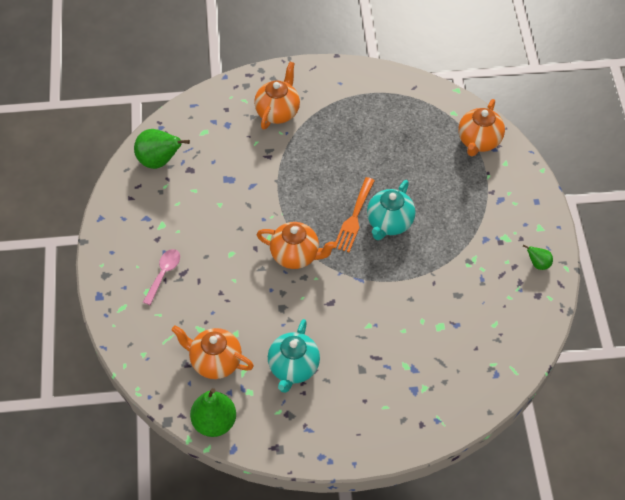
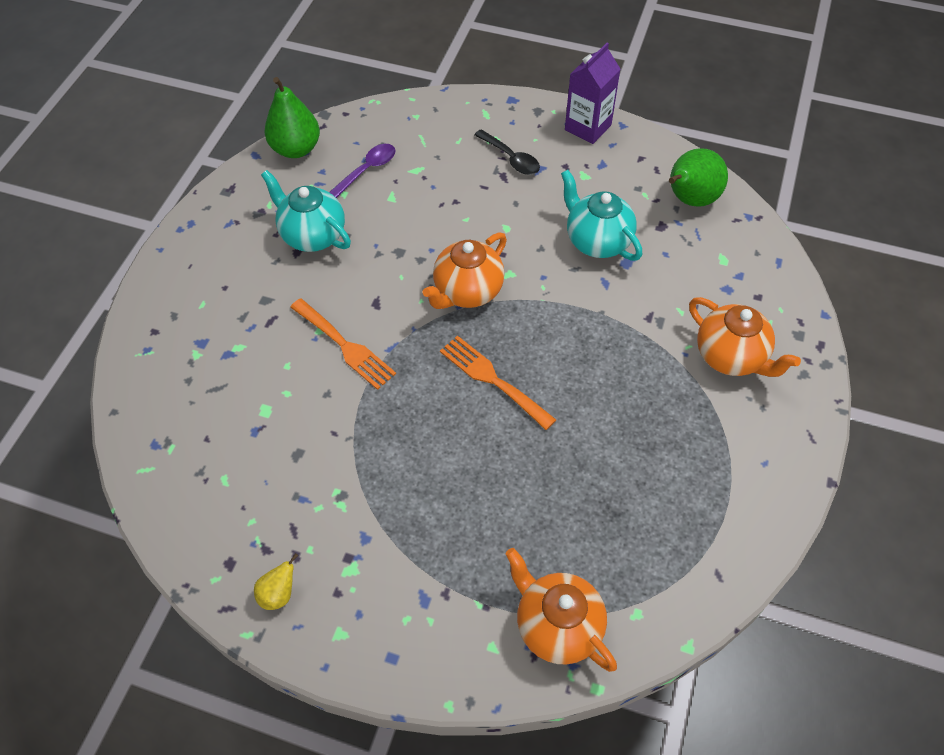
camera: 115 degrees right, 0 degrees up
(111, 238) = (588, 127): none -> purple carton
(163, 274) = (511, 158): pink spoon -> black spoon
(215, 361) = (367, 170): orange teapot -> purple spoon
(372, 305) = (345, 346): none -> orange fork
(389, 223) = (461, 419): turquoise teapot -> turquoise teapot (597, 241)
(538, 264) = (279, 594): green pear -> yellow pear

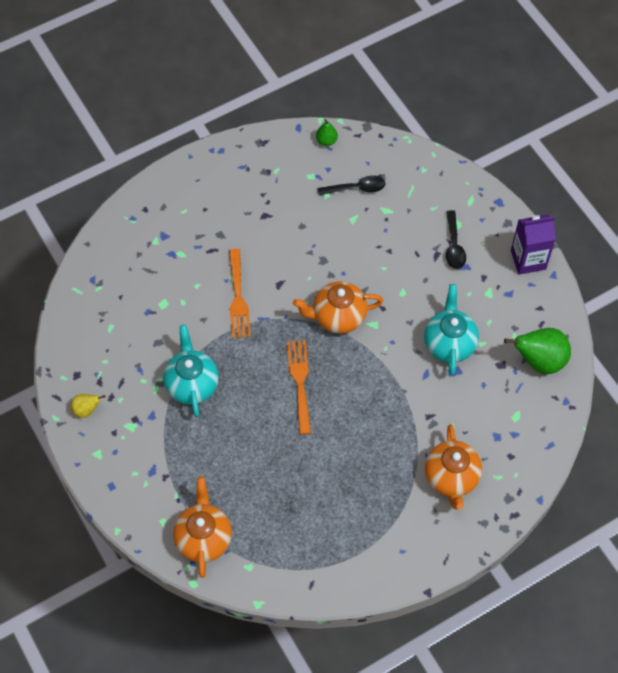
camera: 40 degrees right, 5 degrees up
(296, 149) = (326, 141): green pear -> green pear, size x0.51
(312, 235) = (283, 211): turquoise teapot -> turquoise teapot (192, 384)
(367, 170) = (356, 188): purple spoon -> black spoon

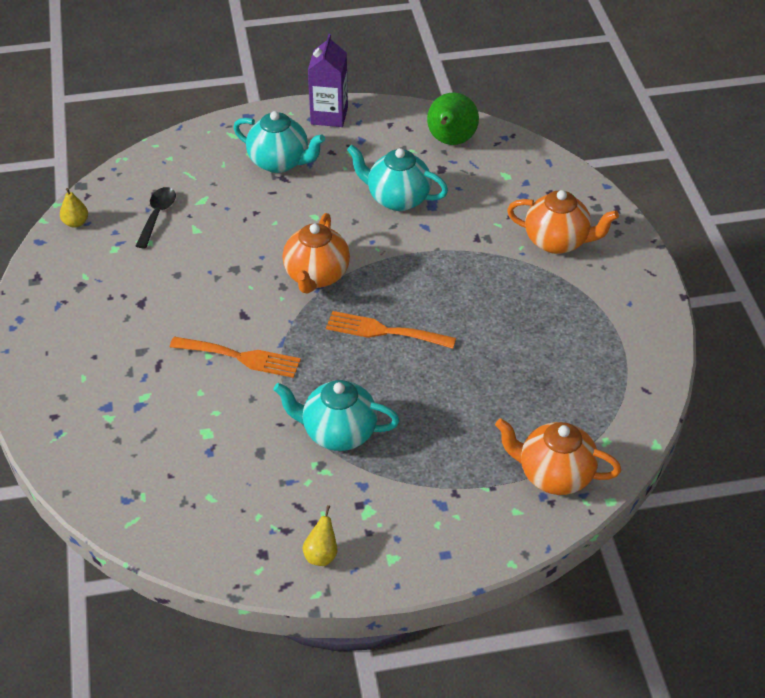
camera: 70 degrees left, 15 degrees down
(326, 141) = (76, 223): green pear -> yellow pear
(454, 246) = (280, 162): black spoon -> turquoise teapot

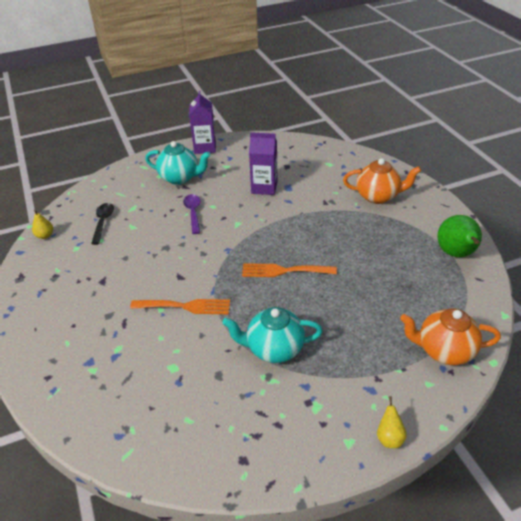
camera: 10 degrees left, 5 degrees down
(285, 222) = (193, 213): none -> purple spoon
(316, 276) = (225, 243): orange teapot -> none
(321, 555) = (291, 451): yellow pear -> yellow pear (389, 437)
(397, 199) = (264, 187): turquoise teapot -> purple carton
(450, 141) = (287, 150): green pear -> green pear (456, 254)

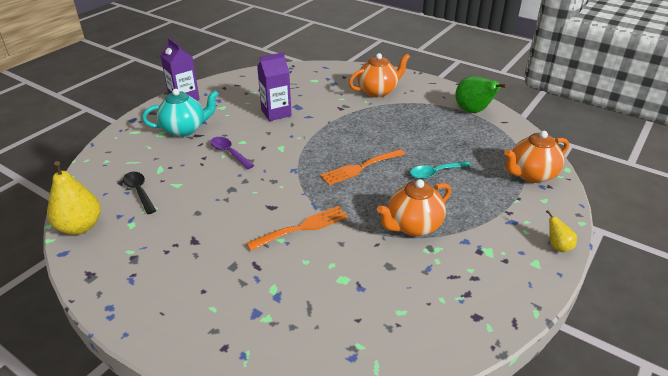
camera: 35 degrees left, 5 degrees down
(45, 235) = (80, 227): yellow pear -> yellow pear, size x1.95
(273, 349) = (413, 226): turquoise teapot -> orange teapot
(347, 305) = (435, 173): none -> turquoise spoon

